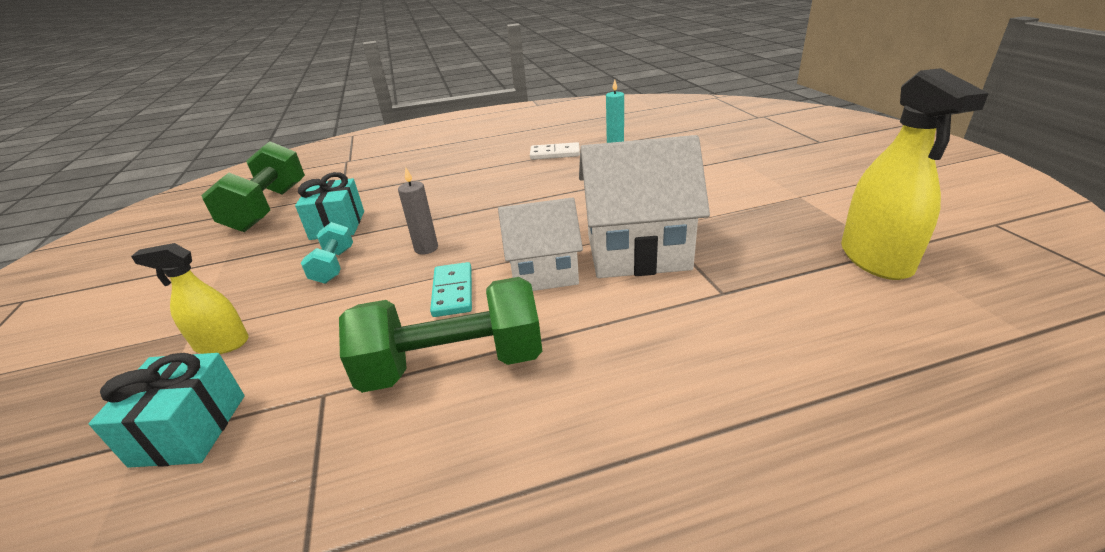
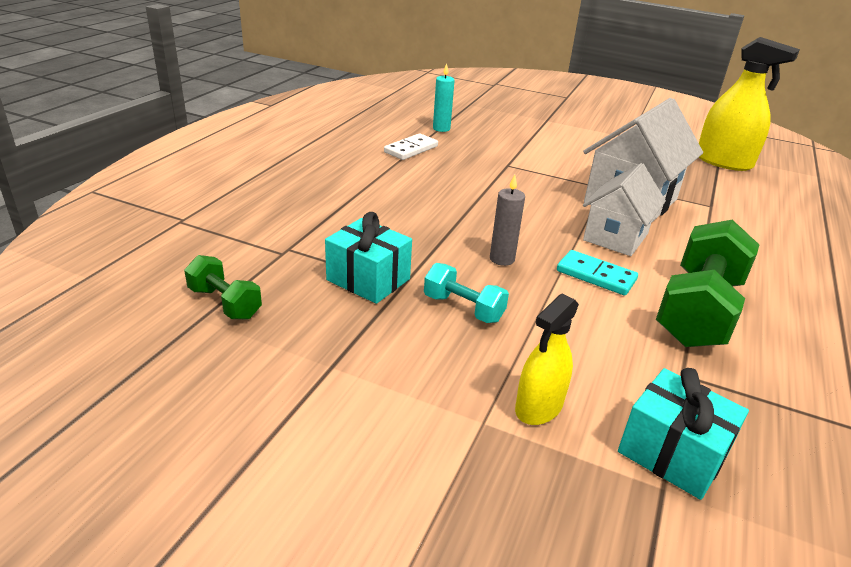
camera: 55 degrees left, 0 degrees up
(268, 208) = (225, 303): green dumbbell -> green dumbbell, size x0.52

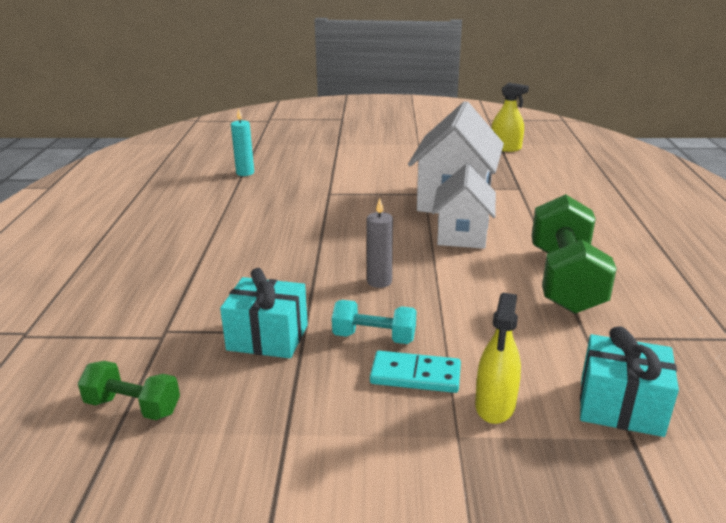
camera: 20 degrees left, 5 degrees down
(411, 149) = (228, 199): white domino -> none
(596, 275) = (467, 273): turquoise domino -> turquoise domino (415, 375)
(723, 162) = (505, 148): yellow spray bottle -> yellow spray bottle, size x0.61

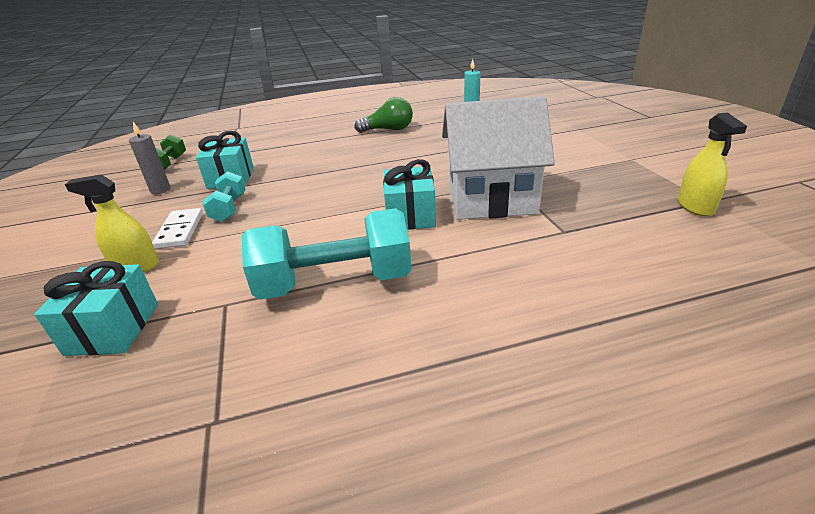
camera: 75 degrees right, 5 degrees up
(224, 217) = (389, 130): none -> green light bulb
(379, 281) = (308, 196): grey candle -> grey candle (160, 190)
(415, 375) = (180, 231): turquoise domino -> white domino
(462, 235) = (410, 215): white house -> turquoise gift
(564, 280) = (335, 282): green dumbbell -> turquoise dumbbell

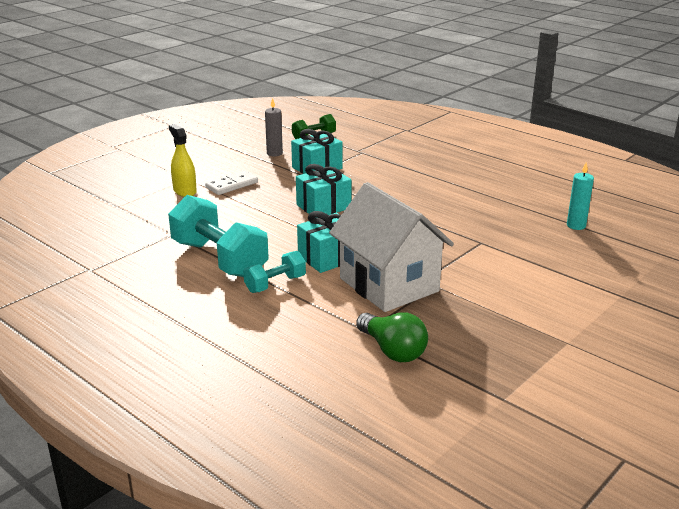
camera: 55 degrees right, 5 degrees down
(113, 329) = (130, 213): turquoise gift -> turquoise gift (323, 206)
(229, 208) = (273, 188): turquoise dumbbell -> turquoise dumbbell (275, 284)
(389, 130) = (485, 195): green light bulb -> green light bulb (392, 350)
(695, 206) = (481, 392): yellow spray bottle -> none

